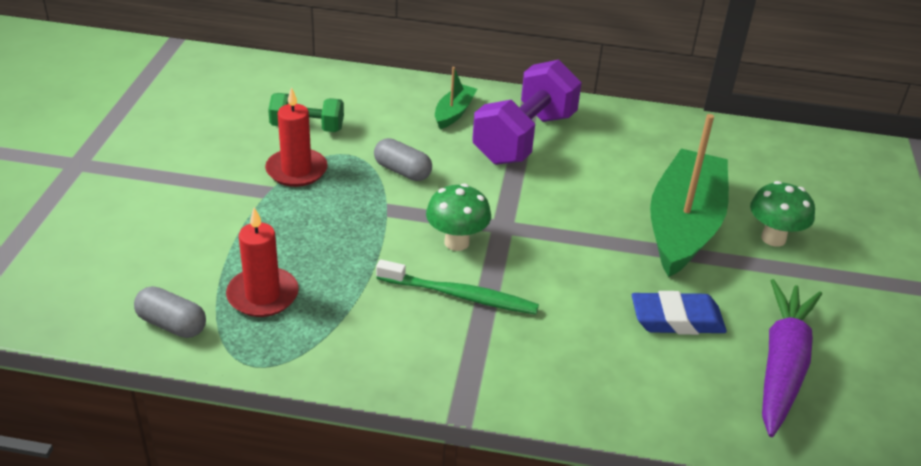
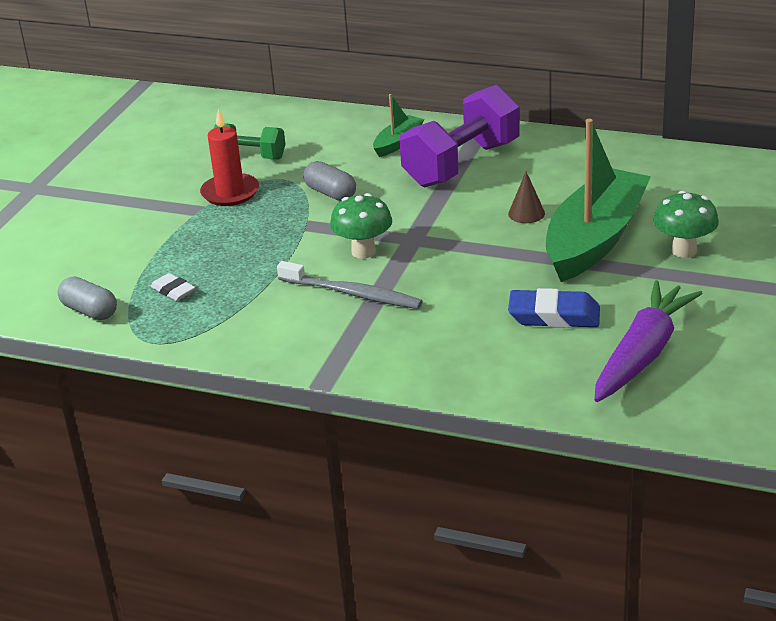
camera: 15 degrees right, 5 degrees down
(263, 295) = (173, 291): red candle -> white eraser
(460, 295) = (352, 294): green toothbrush -> grey toothbrush
(606, 195) = (526, 213): none -> brown cone

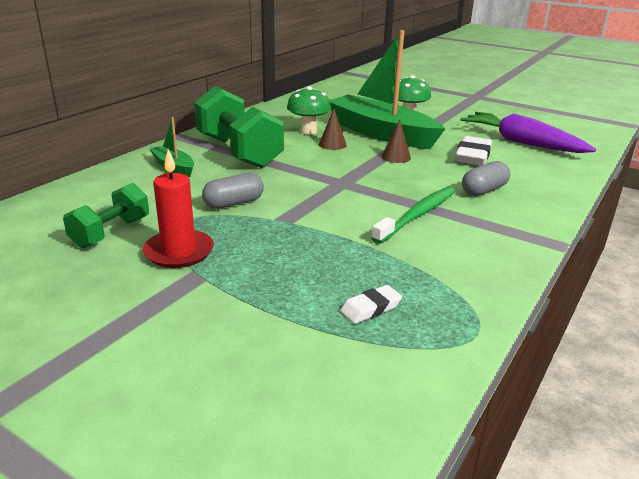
camera: 80 degrees left, 5 degrees down
(90, 311) = (392, 380): grey capsule -> grey capsule (484, 190)
(352, 294) = (417, 215): grey toothbrush -> green toothbrush
(363, 251) = (350, 202): green mushroom -> green mushroom (308, 131)
(461, 164) = (238, 152): purple dumbbell -> green dumbbell
(513, 261) = (396, 157): none -> brown cone
(554, 316) = (473, 156): blue eraser -> white eraser

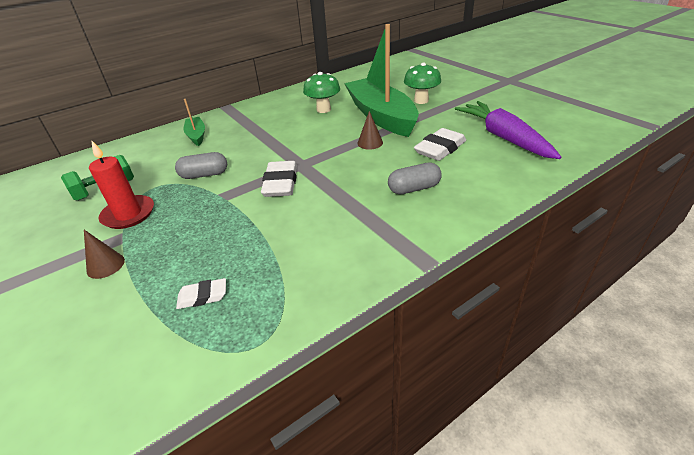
camera: 25 degrees right, 10 degrees up
(238, 152) = (253, 126): green dumbbell -> none
(332, 144) = (330, 125): brown cone -> brown cone (105, 265)
(339, 201) = (281, 183): none -> white eraser
(417, 215) = (329, 207): green toothbrush -> none

